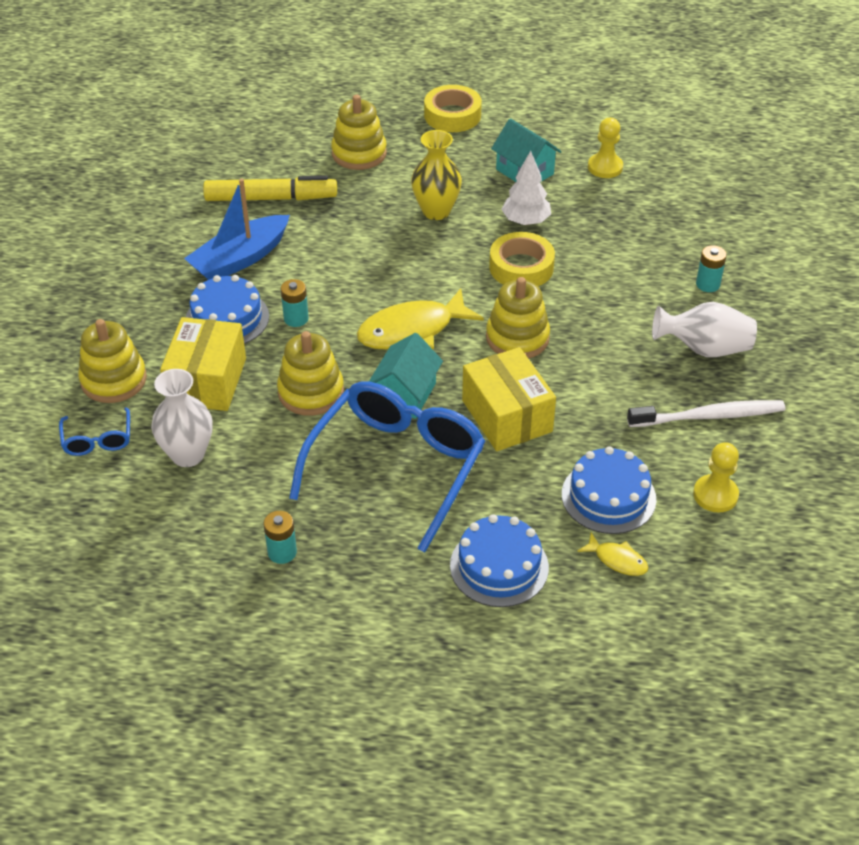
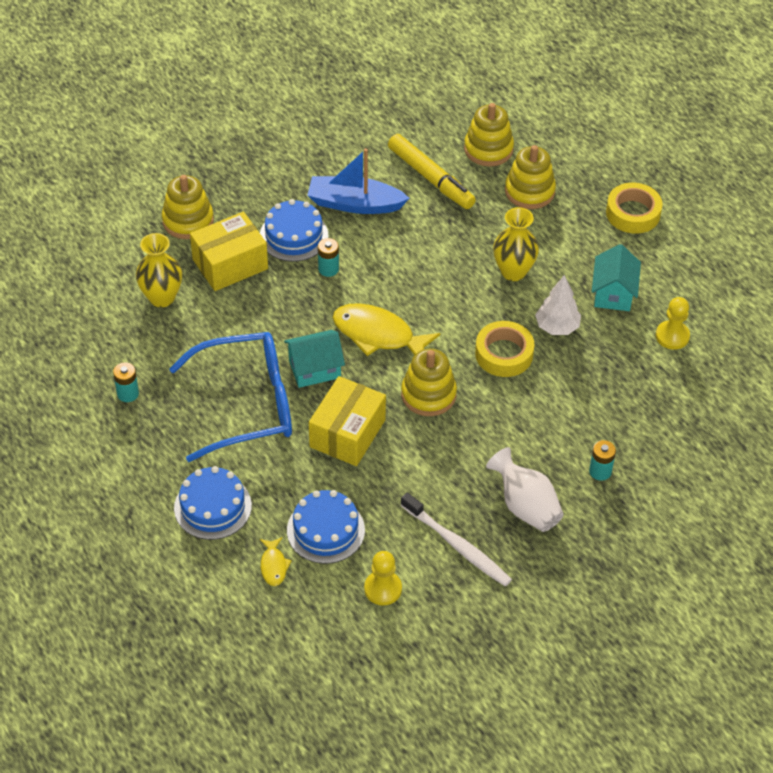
camera: 50 degrees right, 5 degrees up
(97, 440) = (134, 249): blue glasses -> none
(188, 455) = (162, 297): white vase -> yellow vase
(311, 392) = (270, 320): yellow stacking toy -> yellow stacking toy (488, 149)

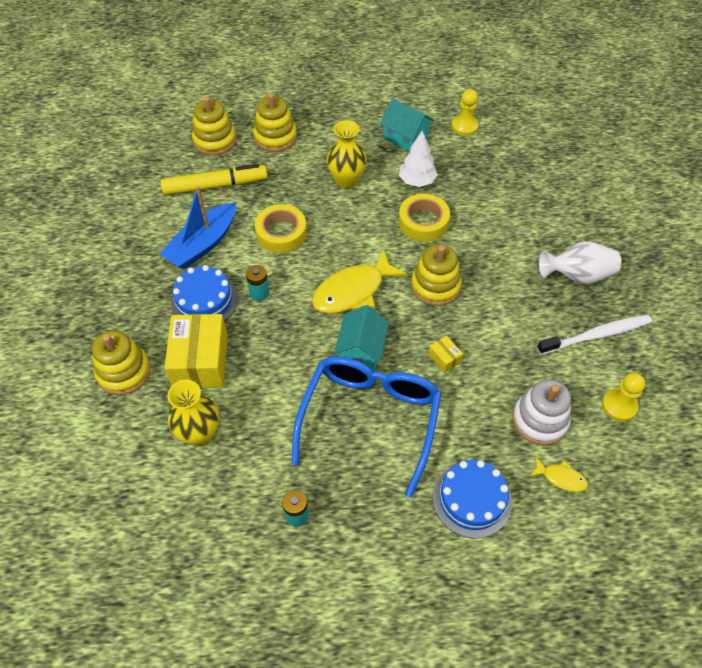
camera: 60 degrees left, 5 degrees up
(325, 530) = (539, 420): blue cake -> white stacking toy
(347, 433) = (444, 358): yellow box -> yellow box, size x0.43
(600, 471) = (565, 218): turquoise battery -> none
(633, 213) = (339, 95): yellow tape -> yellow tape (281, 233)

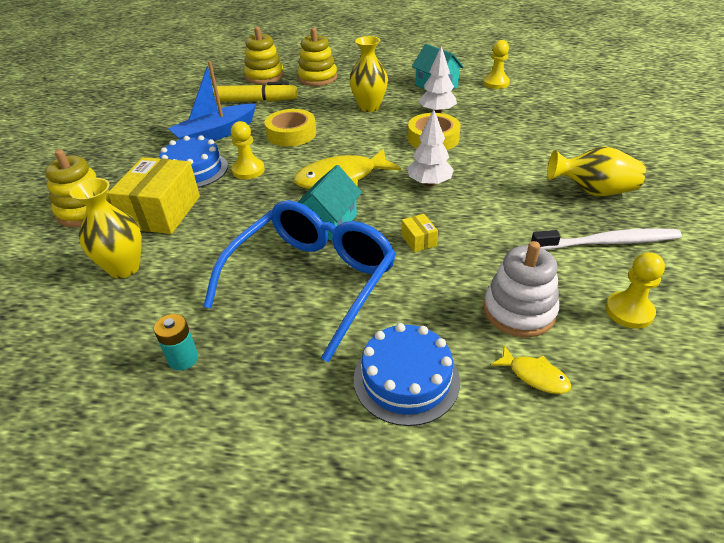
camera: 15 degrees right, 15 degrees down
(259, 293) = (248, 170): turquoise battery -> yellow pawn
(435, 286) = (429, 183): yellow stacking toy -> white tree
(577, 276) = (593, 191): white vase -> yellow vase

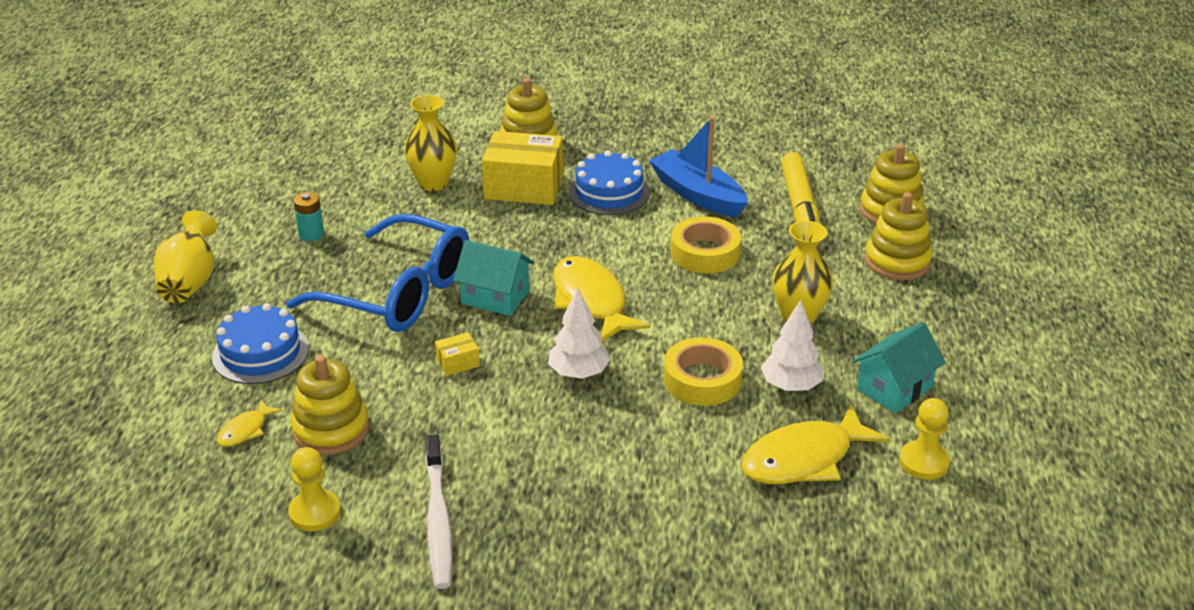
camera: 85 degrees right, 5 degrees down
(248, 170) = (609, 230): yellow pawn -> none
(502, 111) = (804, 459): none -> yellow fish
(519, 311) = (331, 429): white stacking toy -> yellow stacking toy
(593, 191) = (556, 527): yellow vase -> yellow vase (190, 282)

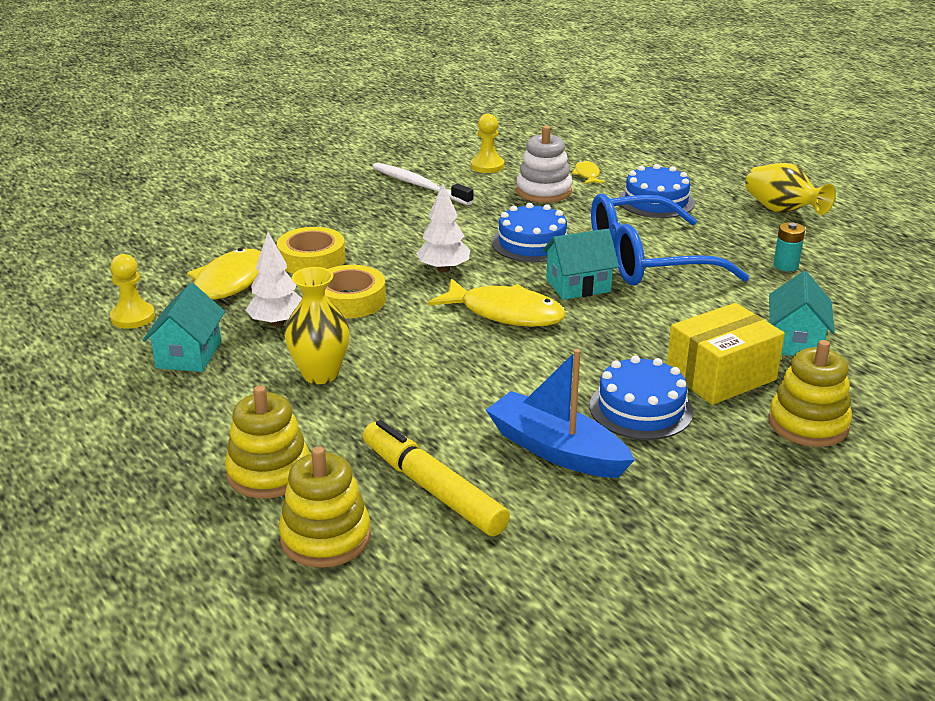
camera: 140 degrees right, 5 degrees down
(331, 429) = (543, 191): yellow stacking toy -> white stacking toy
(433, 183) = (795, 341): yellow vase -> turquoise house
(458, 362) = (532, 243): yellow box -> blue cake
(698, 194) = (556, 450): blue boat -> blue boat turned 150 degrees counterclockwise
(705, 253) = (468, 392): yellow tape -> yellow tape (312, 259)

